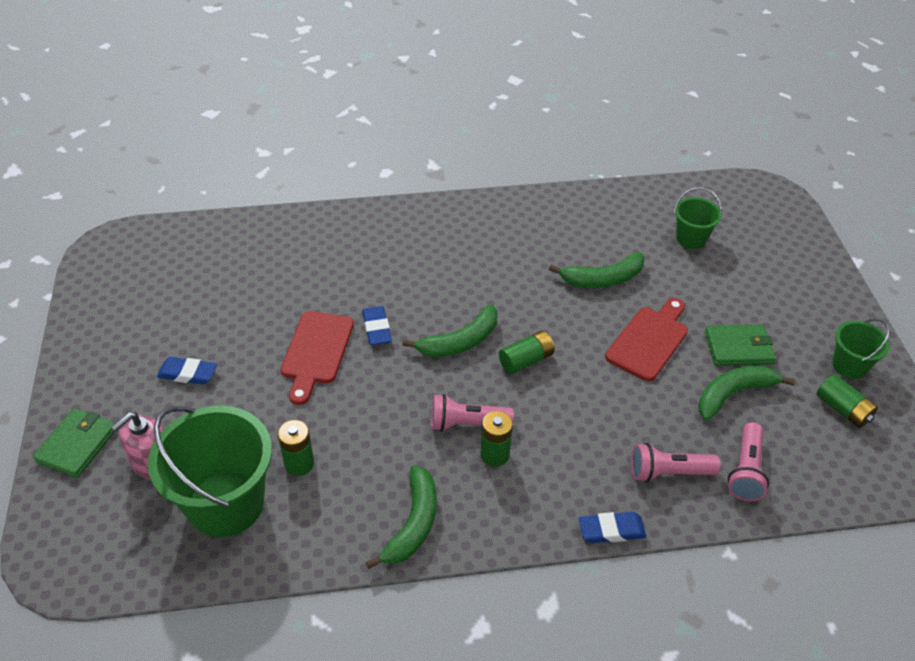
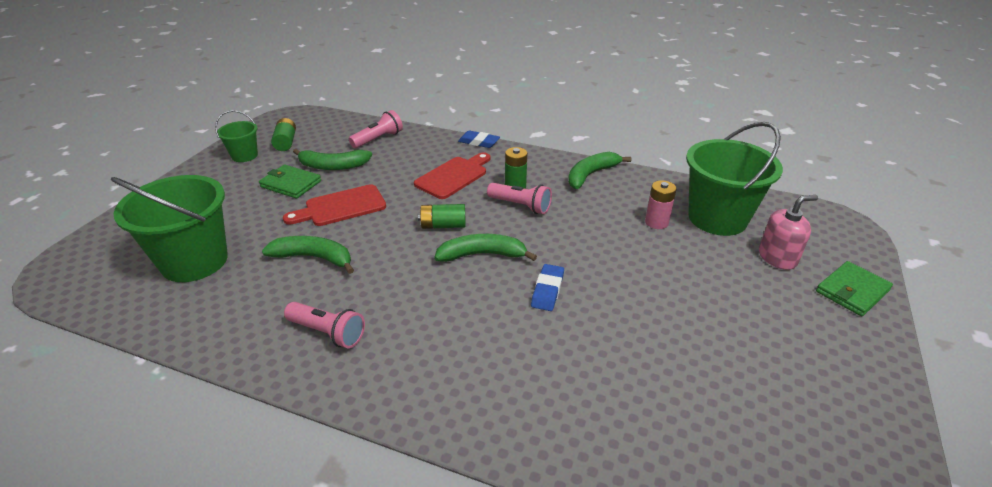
camera: 150 degrees left, 10 degrees down
(188, 373) = (747, 315): blue eraser -> none
(299, 463) = (656, 222): green battery -> pink battery
(316, 352) = (614, 291): red cutting board -> red cutting board (454, 176)
(668, 472) = (420, 150): pink flashlight -> pink flashlight (327, 333)
(691, 238) = (194, 261): green bucket -> green bucket, size x1.96

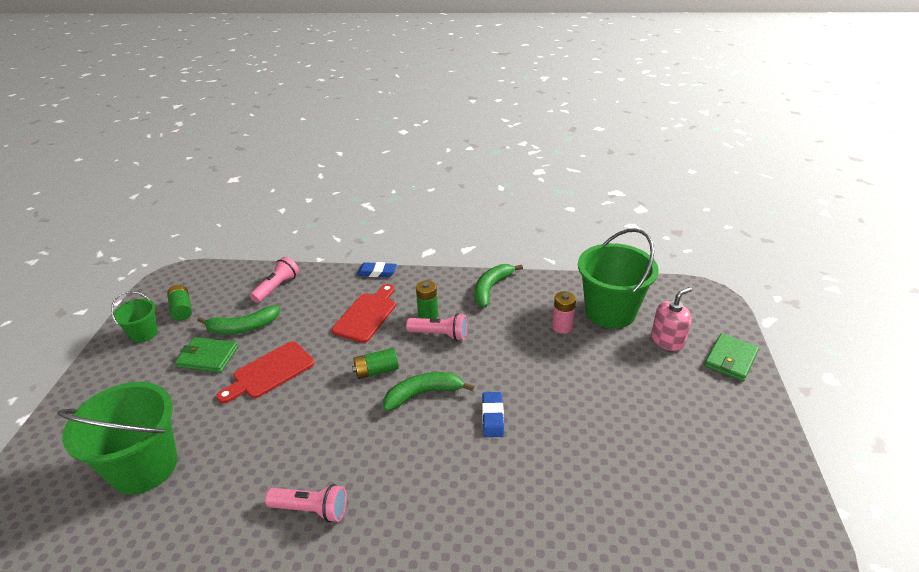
camera: 15 degrees left, 0 degrees up
(314, 258) = (266, 434): green banana -> none

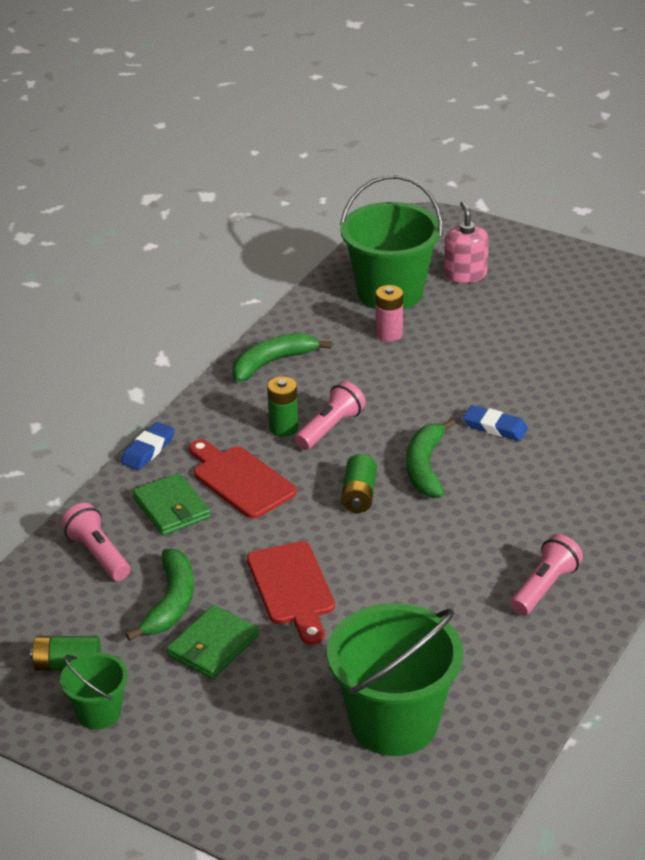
camera: 65 degrees left, 0 degrees up
(491, 288) = (272, 363): green banana -> green banana turned 90 degrees clockwise
(730, 359) = (520, 249): green wallet -> green wallet (171, 508)

